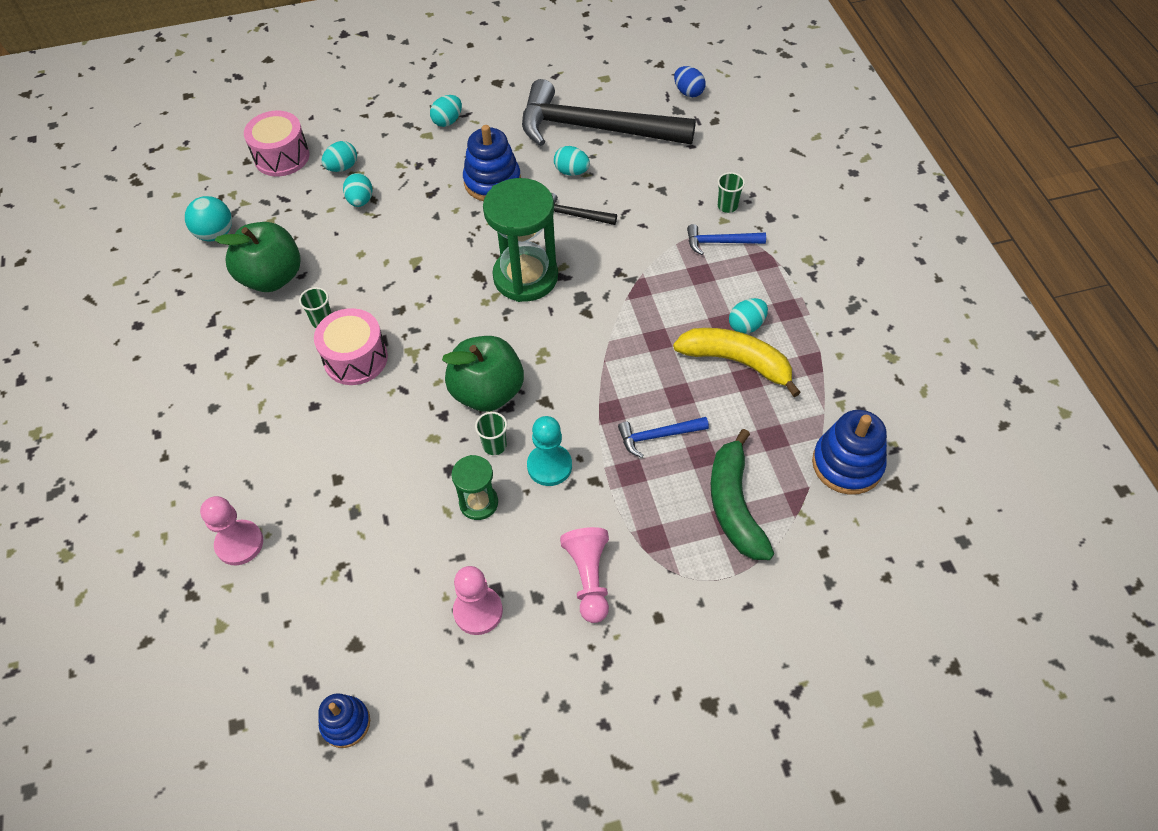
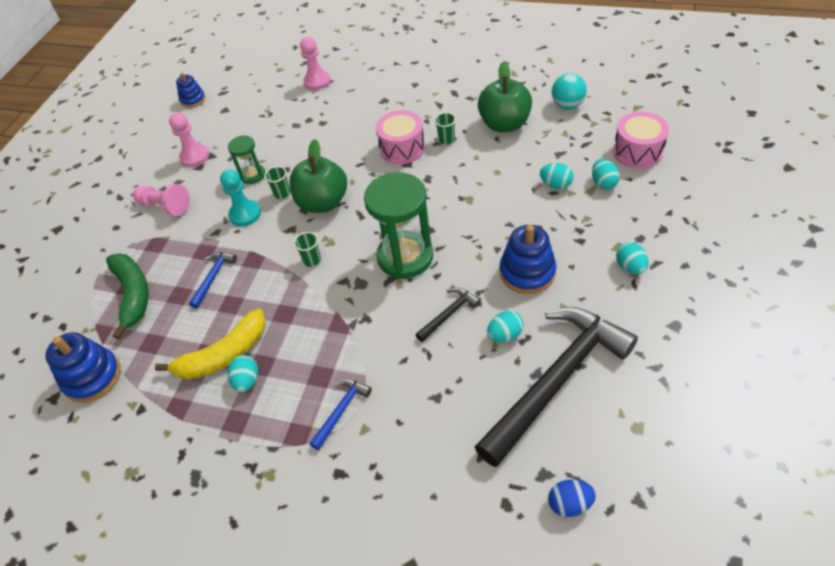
camera: 125 degrees right, 5 degrees down
(727, 206) = (378, 443): green cup -> green cup (312, 260)
(734, 505) = (133, 295): green banana -> green banana turned 45 degrees clockwise

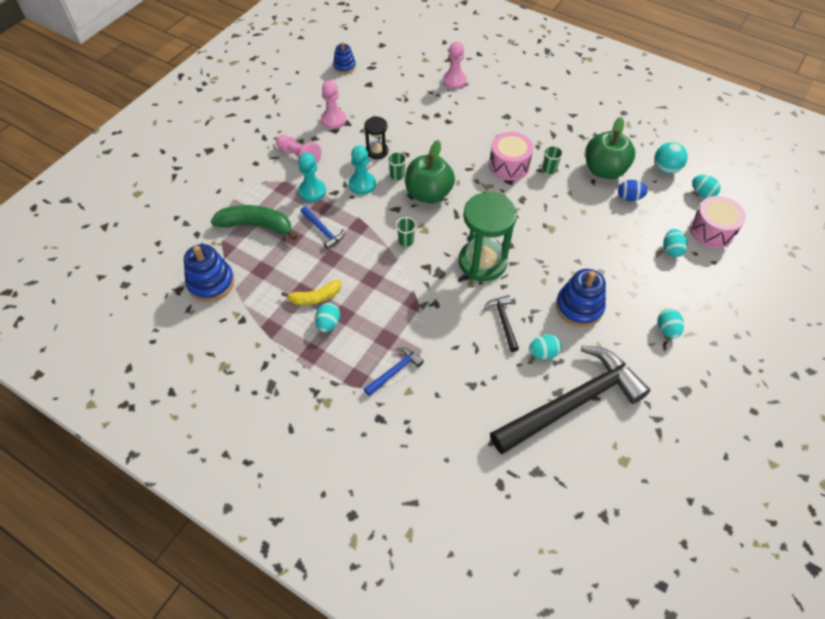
camera: 10 degrees right, 5 degrees up
(133, 295) = (257, 225): green banana -> green banana turned 75 degrees counterclockwise
(189, 238) = (312, 191): none -> turquoise pawn
(213, 277) = (323, 230): blue hammer -> blue hammer turned 105 degrees clockwise
(223, 355) = (315, 297): yellow banana -> yellow banana, size x0.63
(252, 175) = (377, 151): green hourglass -> black hourglass
(449, 314) = (503, 321): black hammer -> black hammer turned 75 degrees counterclockwise
(555, 184) = (629, 238): turquoise egg -> turquoise egg (702, 193)
(569, 504) = (549, 500): blue egg -> blue egg (629, 197)

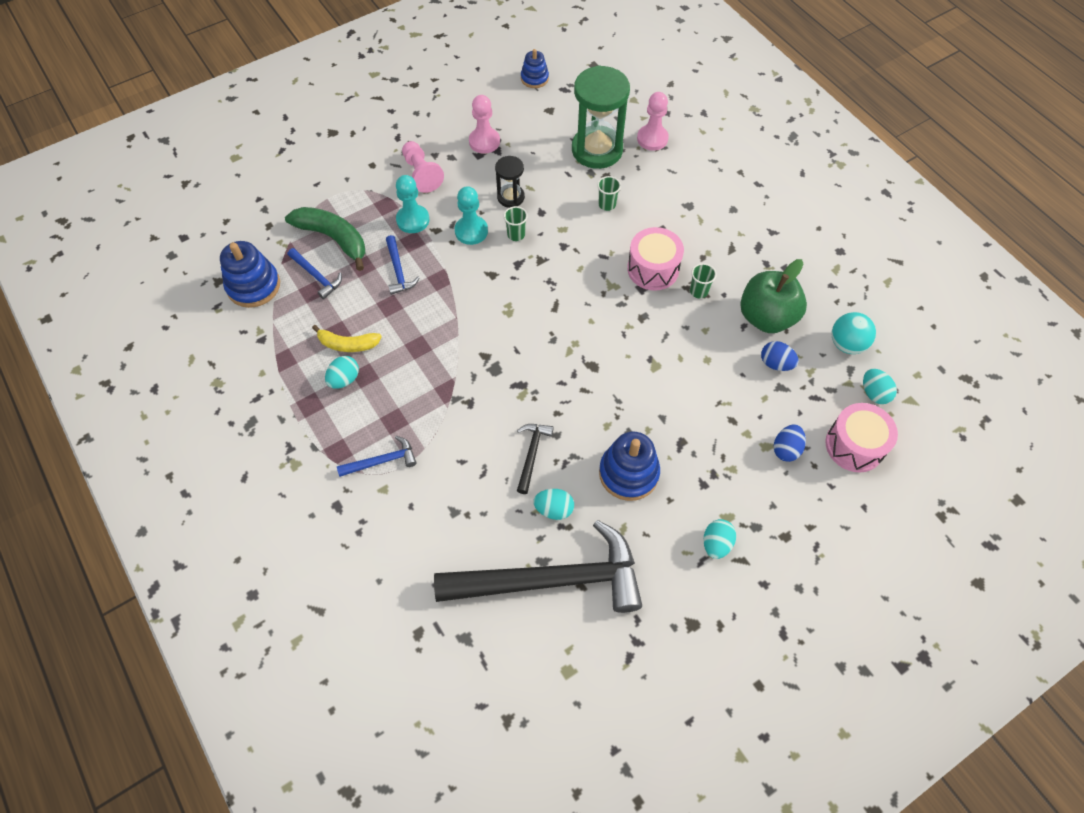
camera: 25 degrees right, 5 degrees up
(260, 257) = (317, 276): none -> blue hammer
(406, 241) = (480, 317): green cup -> green cup (607, 204)
(428, 194) = (538, 270): green apple -> none
(482, 262) = (550, 375): green hourglass -> green hourglass (597, 150)
(671, 250) = (786, 449): turquoise egg -> blue egg

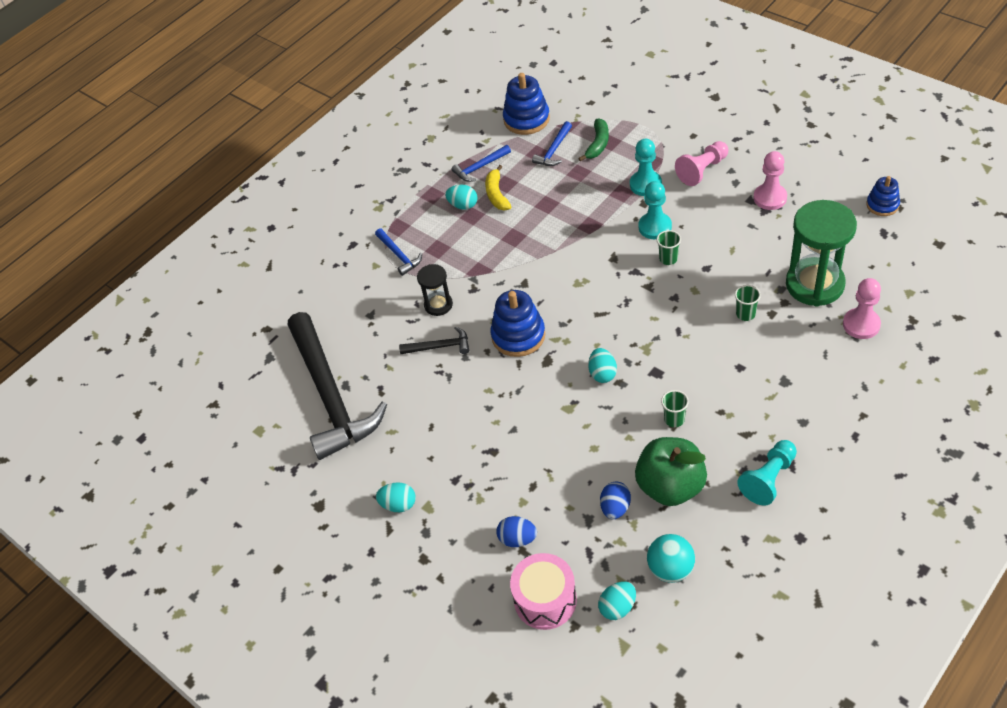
camera: 80 degrees right, 10 degrees down
(333, 238) = (598, 144): green banana -> green banana, size x0.63
(398, 271) = (585, 196): blue hammer -> blue hammer (480, 167)
(511, 197) = (711, 240): black hourglass -> black hourglass (438, 305)
(554, 509) = (393, 378): turquoise egg -> turquoise egg (602, 373)
(628, 473) = (446, 420): blue stacking toy -> blue stacking toy (518, 335)
(653, 269) = (683, 374): pink drum -> none
(780, 250) = (768, 479): none -> turquoise pawn

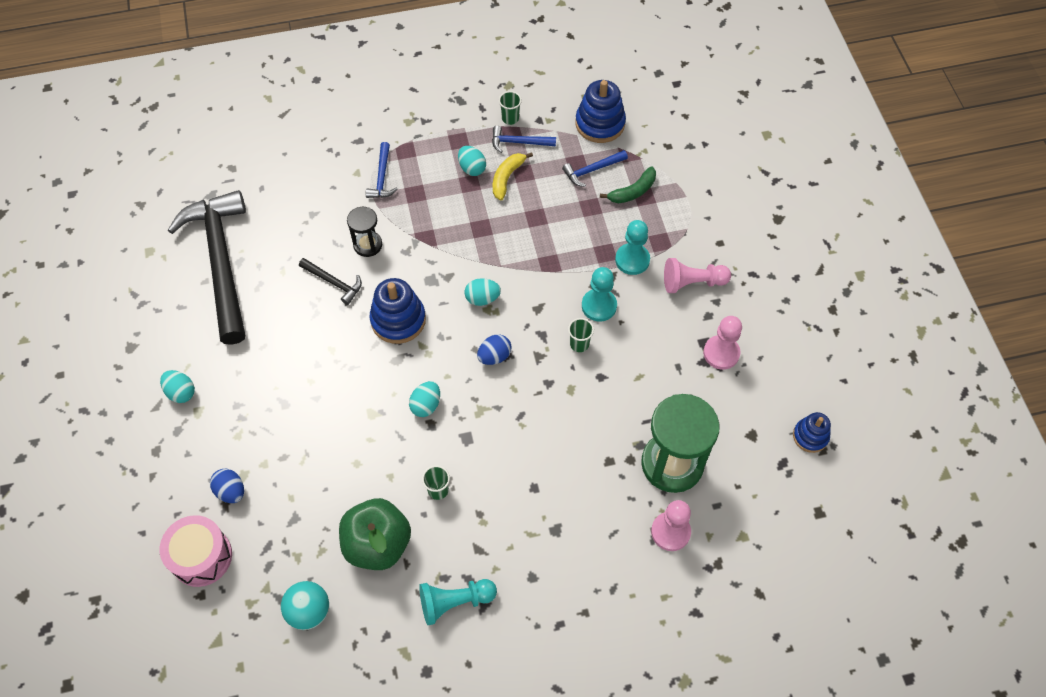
camera: 30 degrees right, 10 degrees up
(331, 396) = (221, 262): black hammer -> black hammer turned 150 degrees clockwise
(615, 508) = (321, 526): blue egg -> blue egg (494, 356)
(617, 607) = (243, 608): turquoise egg -> turquoise egg (482, 298)
(745, 314) = (588, 444): green cup -> green cup (510, 118)

